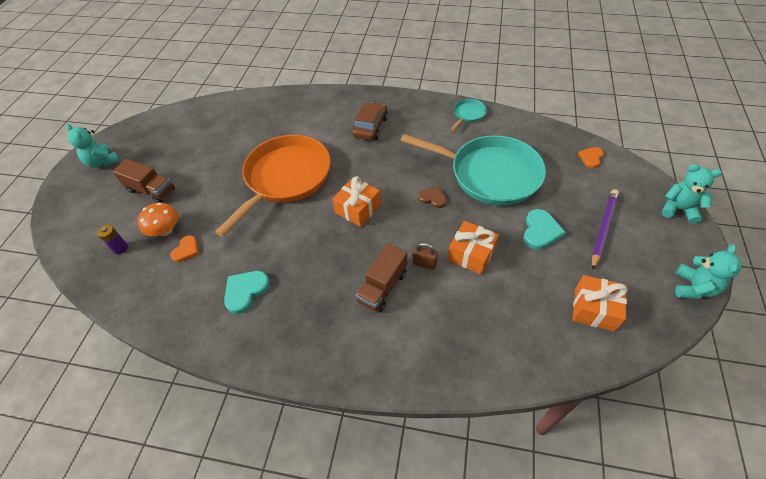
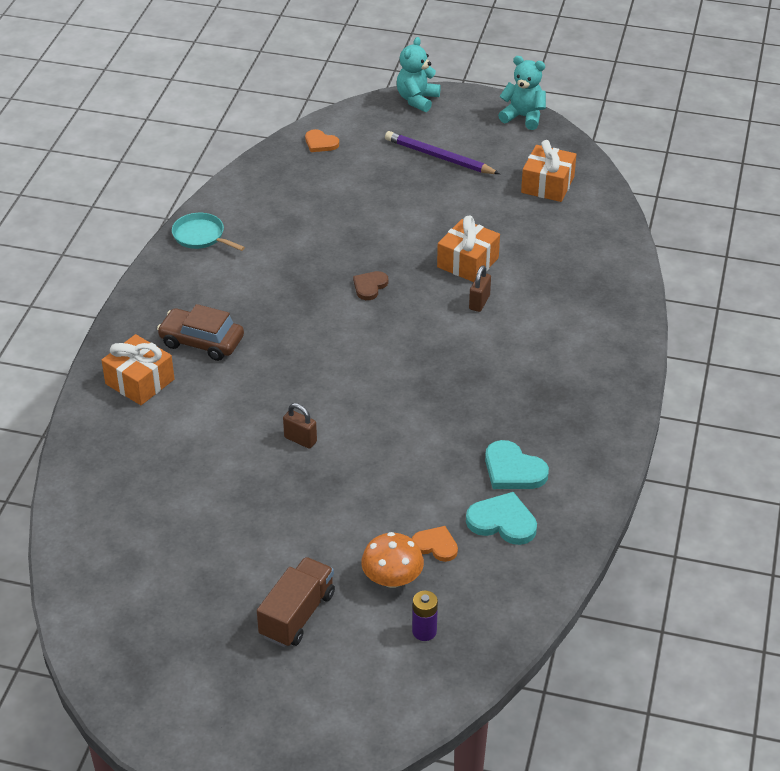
camera: 90 degrees left, 10 degrees down
(102, 162) = (203, 709): turquoise teddy bear -> none
(285, 178) = (300, 439): orange pan -> brown padlock
(357, 209) = (378, 359): orange gift -> orange gift (139, 382)
(383, 287) = (512, 340): brown truck -> none
(490, 174) = (333, 230): turquoise pan -> none
(540, 231) = (438, 203): turquoise heart -> turquoise heart (502, 522)

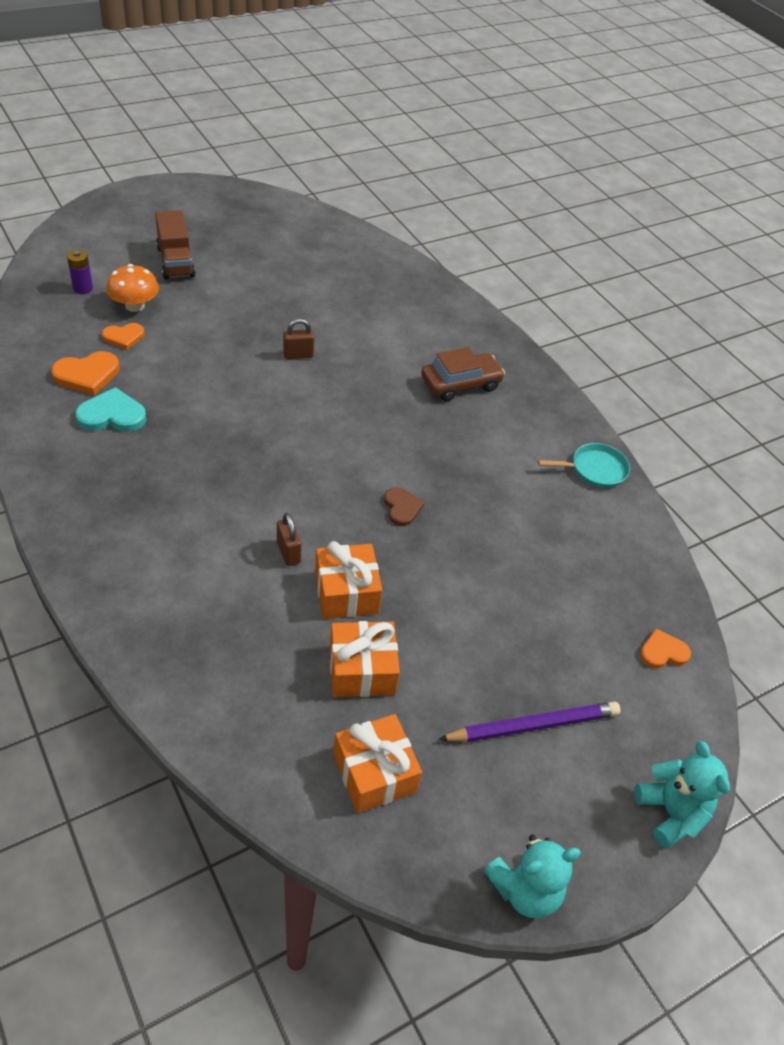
camera: 130 degrees right, 5 degrees up
(139, 382) = (457, 335): orange gift -> orange gift (362, 670)
(502, 522) = (87, 375): turquoise heart -> orange heart

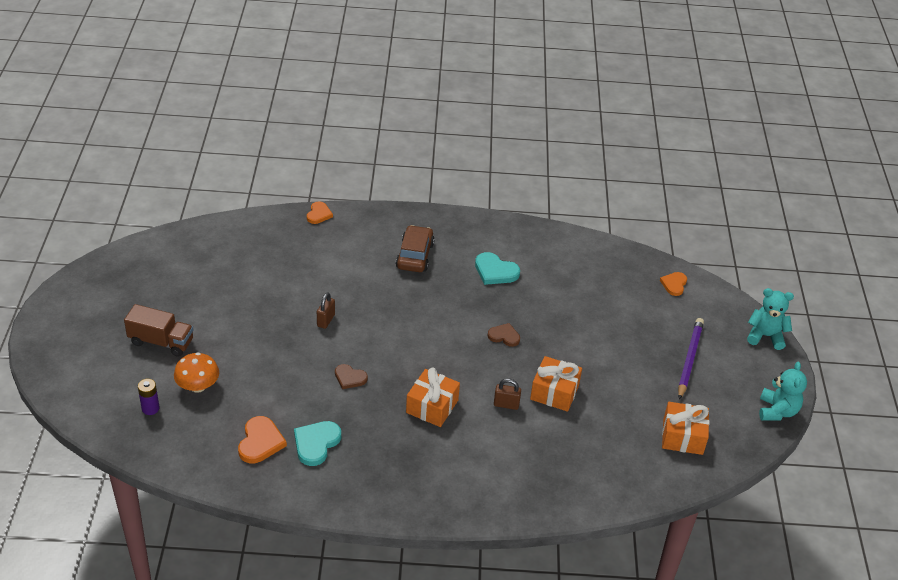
camera: 55 degrees left, 5 degrees down
(124, 337) = (232, 406): orange heart -> orange heart (319, 214)
(228, 404) = (350, 378): none -> brown heart
(362, 670) = (614, 411): orange gift -> orange gift (432, 406)
(503, 459) = (495, 271): none -> turquoise heart
(595, 469) = (530, 236): turquoise pan -> none

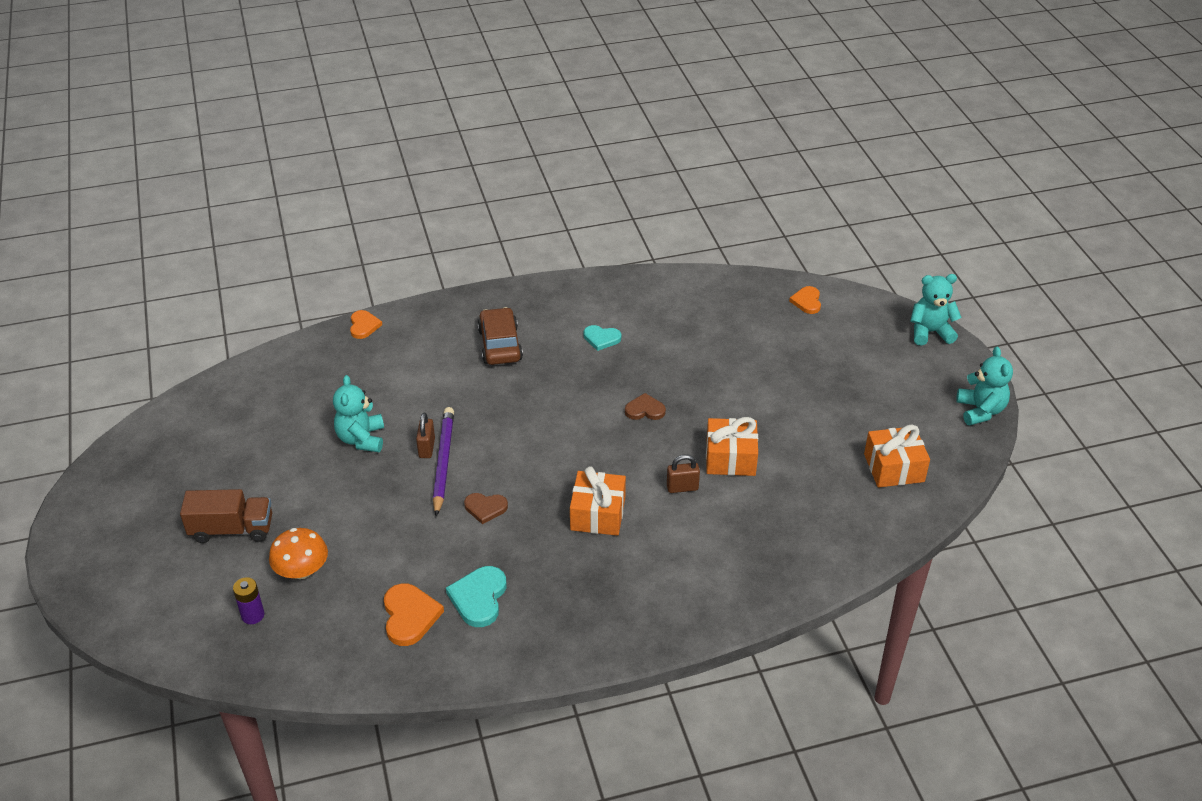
camera: 15 degrees left, 0 degrees up
(281, 300) = (361, 439): none -> turquoise teddy bear
(495, 271) = (601, 338): turquoise heart -> turquoise heart, size x0.66
(689, 359) = (861, 380): purple pencil -> purple pencil (443, 462)

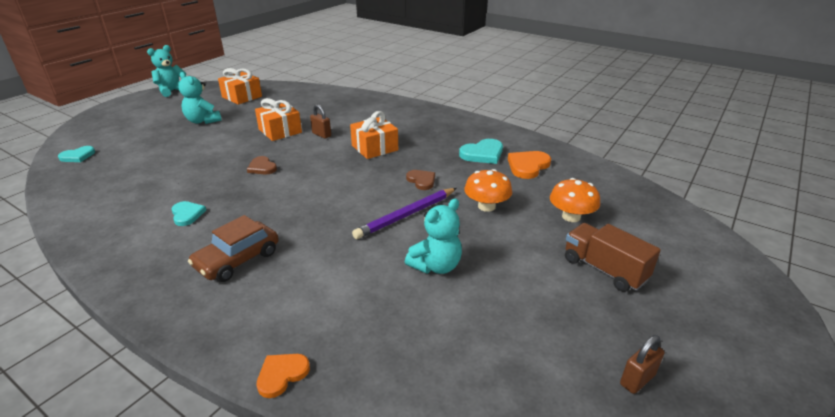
camera: 130 degrees left, 10 degrees down
(253, 615) = (626, 214): purple battery -> none
(389, 524) = (486, 206): none -> orange mushroom
(427, 448) = (403, 229): brown padlock -> brown padlock (637, 379)
(807, 301) = (78, 156): orange heart -> turquoise heart
(930, 332) = (97, 115): turquoise teddy bear -> turquoise teddy bear (203, 121)

